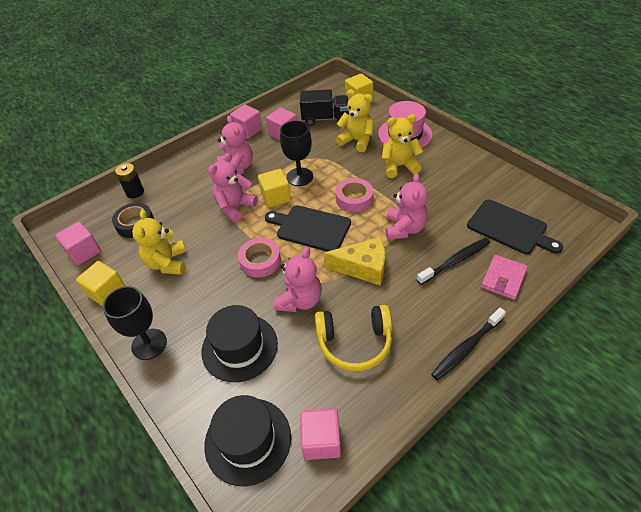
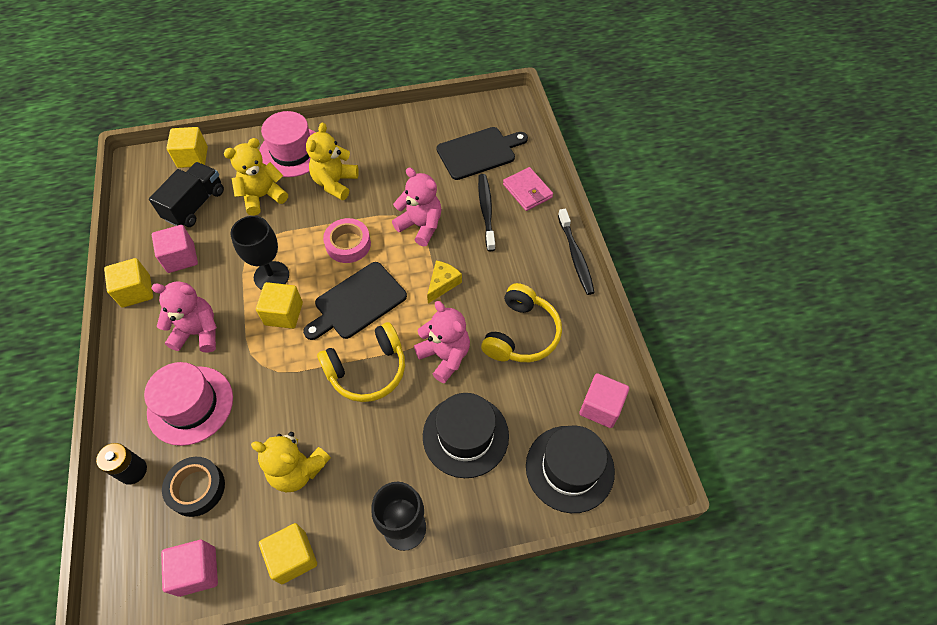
camera: 65 degrees left, 10 degrees up
(187, 192) = (190, 405): none -> pink hat
(235, 207) = (265, 361): pink teddy bear -> none
(248, 130) = (136, 291): pink cube -> yellow cube
(260, 261) = (367, 370): pink tape -> yellow headphones
(363, 267) = (442, 284): yellow cheese -> yellow cheese, size x0.63

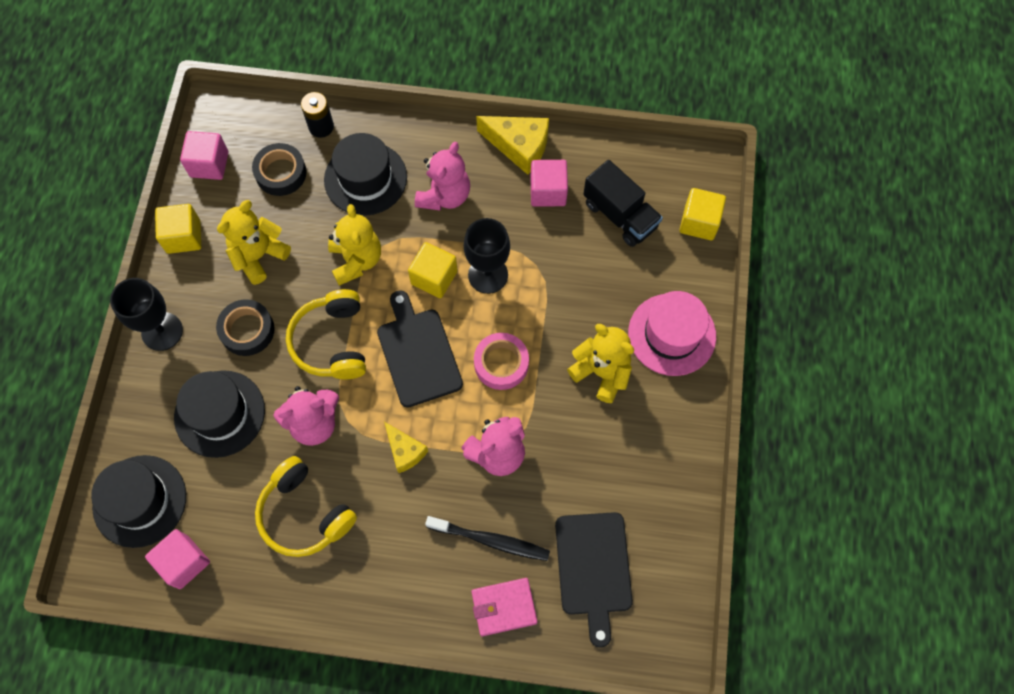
camera: 110 degrees right, 10 degrees up
(136, 291) = (519, 146): yellow cube -> yellow cheese
(190, 405) = (365, 178): pink hat -> black hat
(262, 196) = (608, 287): yellow teddy bear -> yellow teddy bear (356, 260)
(378, 446) = (247, 330): none -> black tape
(575, 256) = (380, 624): black toothbrush -> none

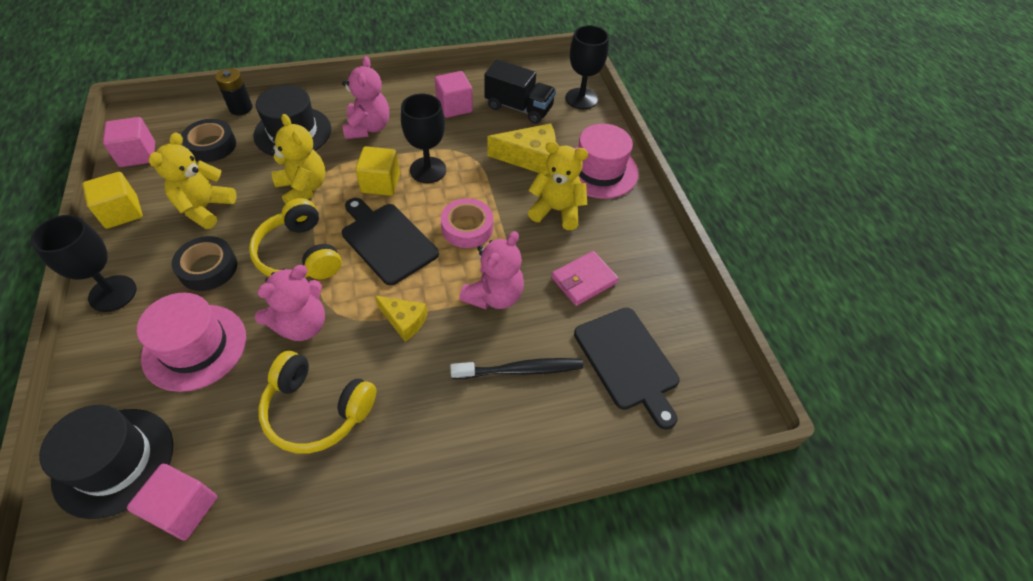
camera: 25 degrees left, 15 degrees down
(219, 413) = (195, 347): black hat -> pink hat
(504, 607) = (560, 426): pink wallet -> pink wallet (584, 280)
(519, 146) = (418, 85): yellow cheese -> yellow cheese (530, 158)
(699, 222) = (581, 99): yellow cube -> black goblet

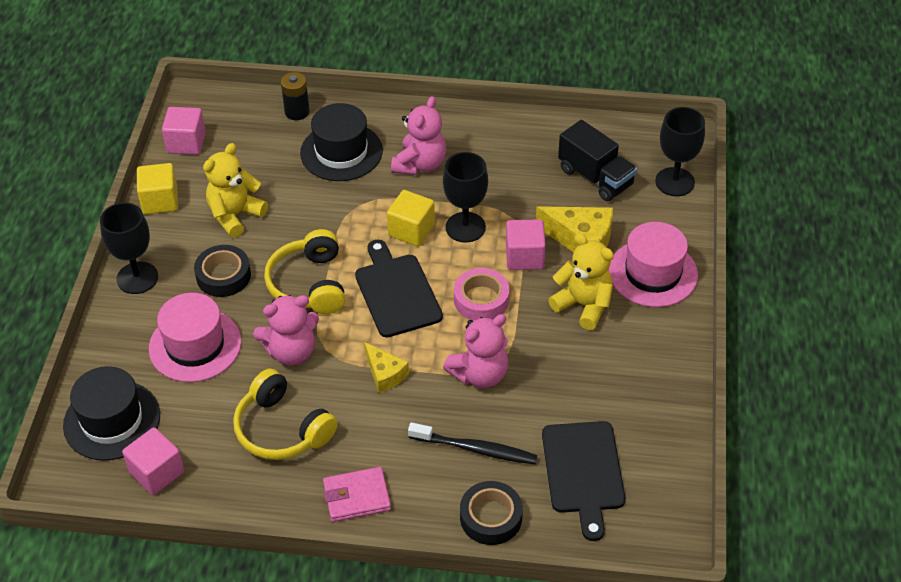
camera: 25 degrees right, 5 degrees down
(211, 145) = (257, 149): black tape -> black tape (491, 517)
(303, 188) = (333, 217): yellow teddy bear -> none
(454, 107) = (523, 159): pink cube -> pink cube (524, 257)
(584, 280) = (577, 384): pink wallet -> pink wallet (356, 497)

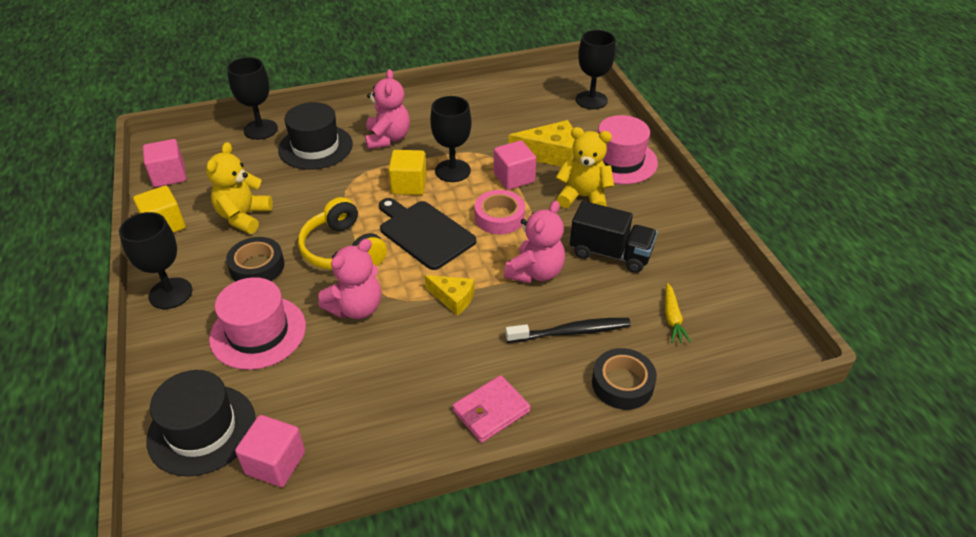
camera: 25 degrees left, 5 degrees down
(282, 429) = (384, 376): yellow headphones -> none
(297, 112) = (260, 129): black battery -> black goblet
(583, 472) = (672, 318): black cutting board -> yellow carrot
(595, 177) = (531, 112): black truck -> black truck (610, 253)

